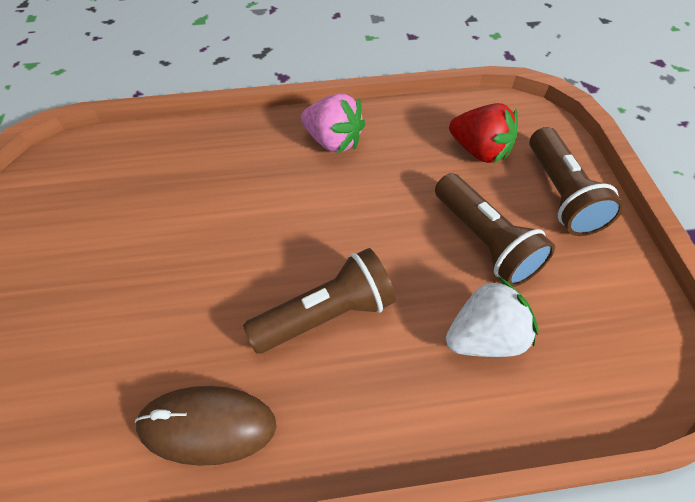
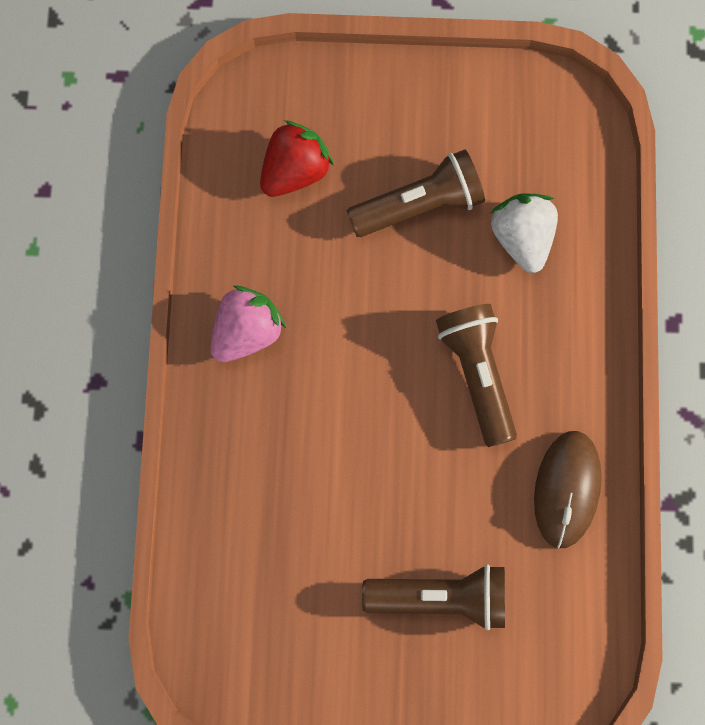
camera: 80 degrees left, 20 degrees up
(560, 194) = (373, 108): brown flashlight -> brown flashlight (440, 598)

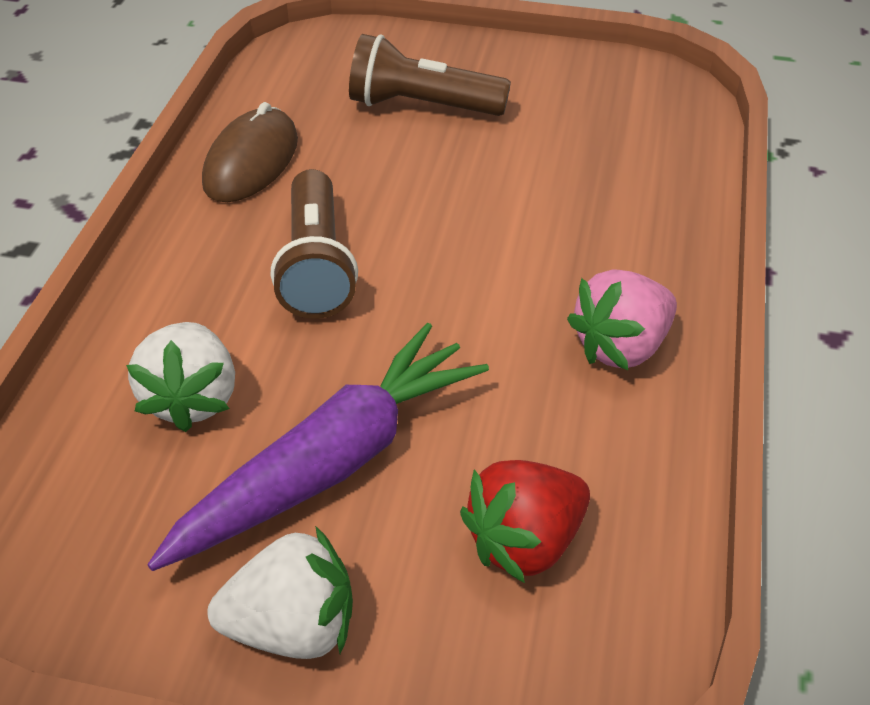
camera: 170 degrees left, 30 degrees down
(412, 100) = (292, 627): none -> white strawberry
(419, 205) = (331, 463): brown flashlight -> purple carrot

